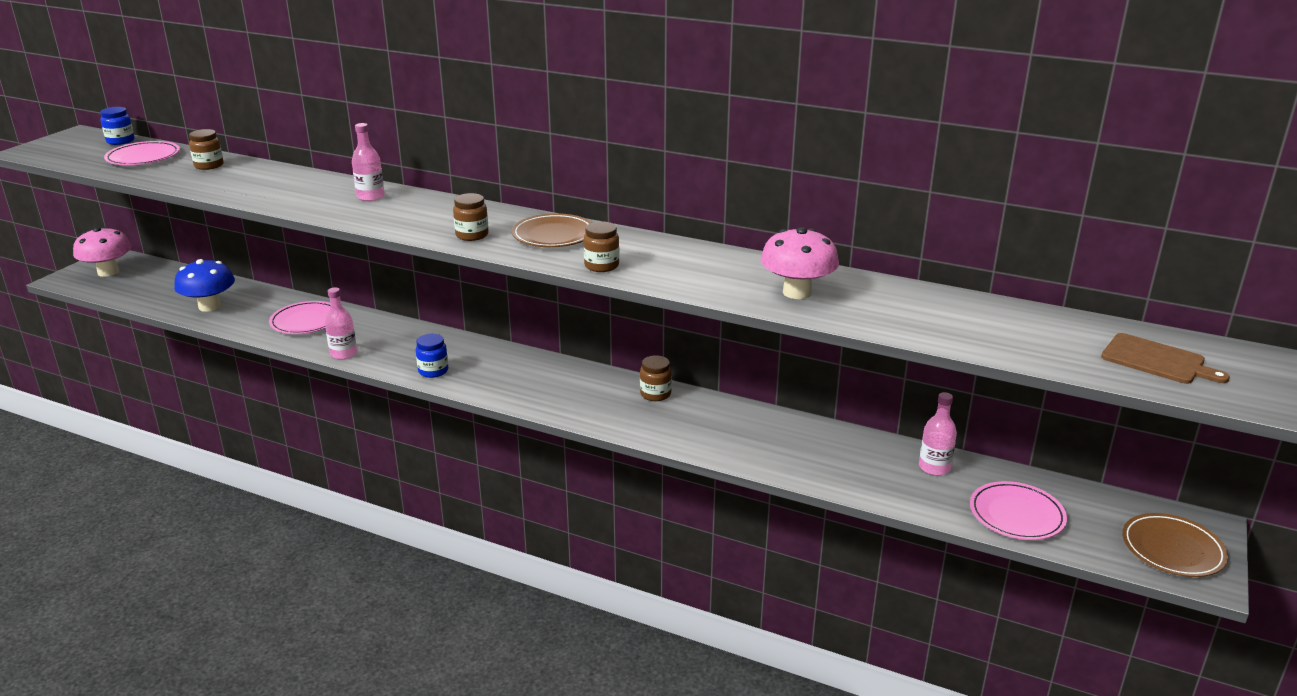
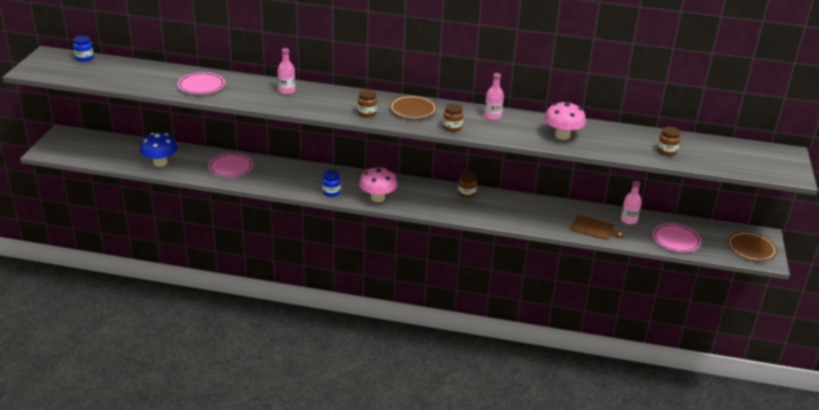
camera: 15 degrees left, 5 degrees up
(108, 272) = (70, 144): pink mushroom -> pink mushroom (377, 198)
(143, 157) = (113, 71): pink plate -> pink plate (201, 86)
(209, 165) = (163, 74): brown jar -> brown jar (667, 151)
(343, 354) = (270, 187): pink bottle -> pink bottle (492, 116)
(1157, 360) = (744, 159): brown cutting board -> brown cutting board (594, 228)

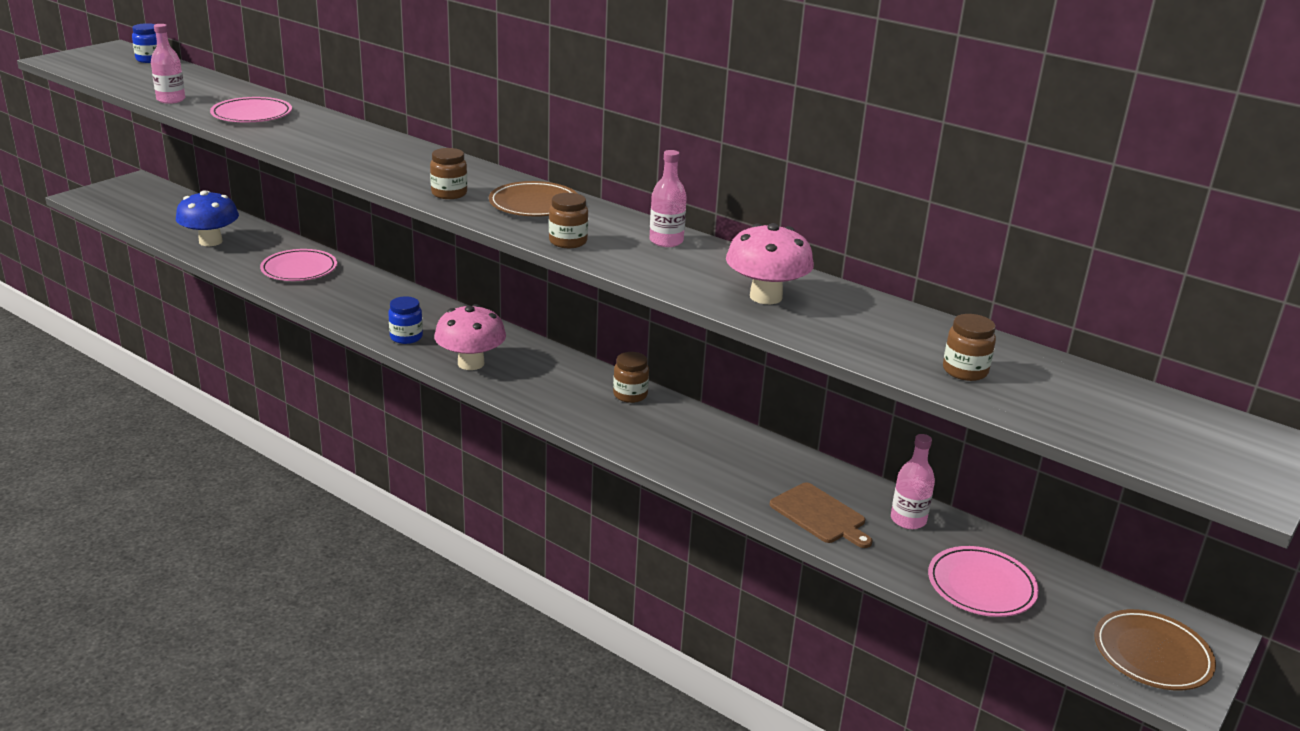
camera: 25 degrees right, 5 degrees down
(286, 91) = (366, 143): pink bottle -> pink bottle (171, 100)

